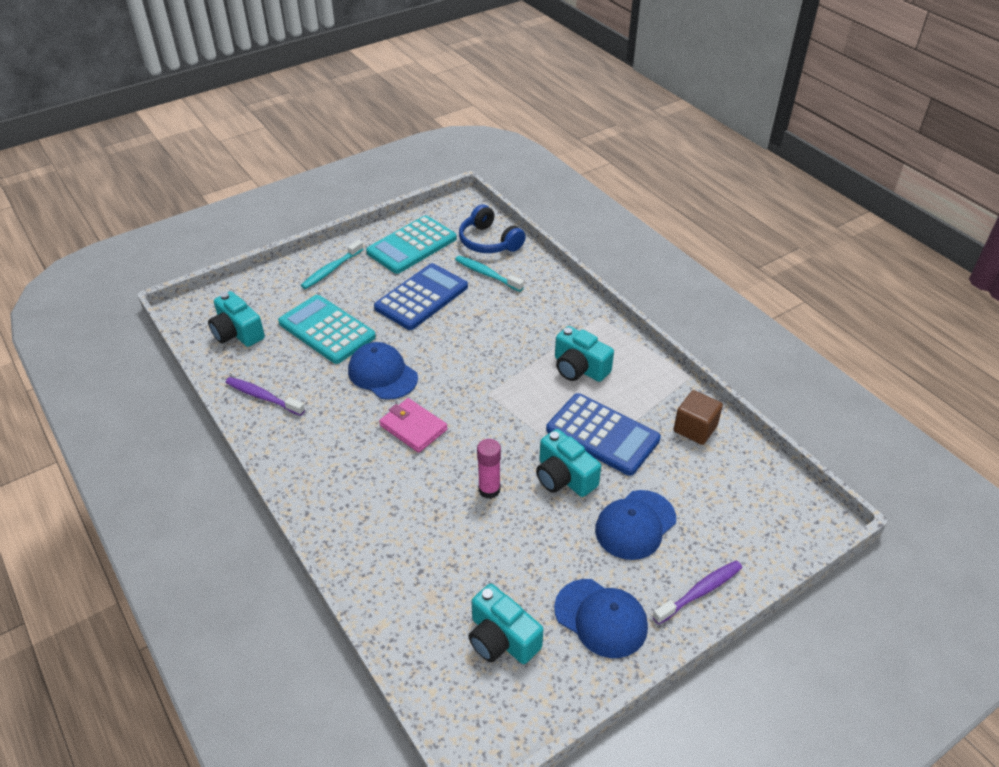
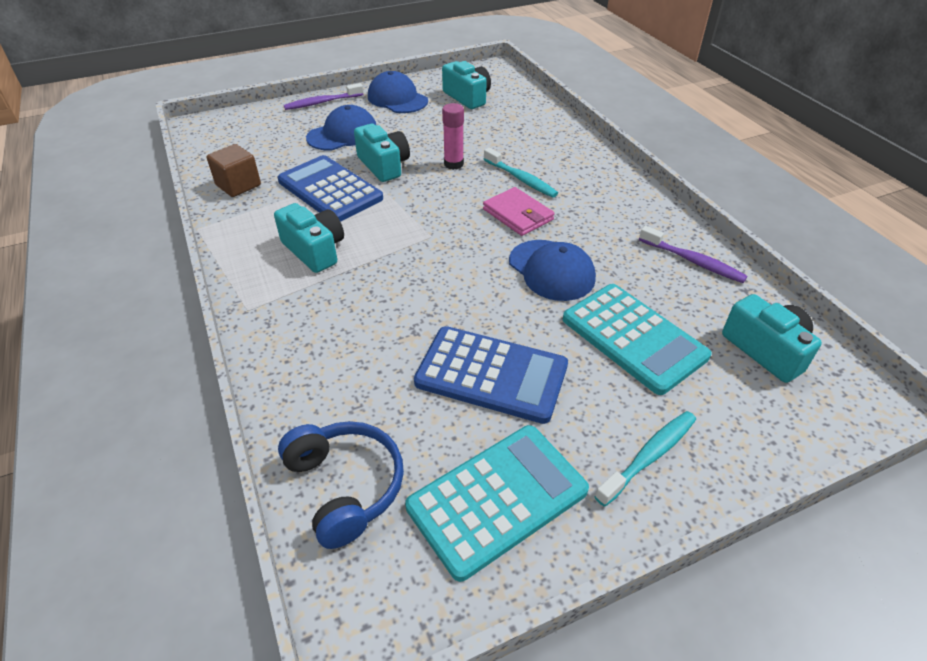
camera: 170 degrees left, 0 degrees up
(421, 297) = (491, 375): blue calculator -> blue calculator turned 120 degrees counterclockwise
(487, 274) = (376, 406): turquoise toothbrush -> turquoise toothbrush (521, 179)

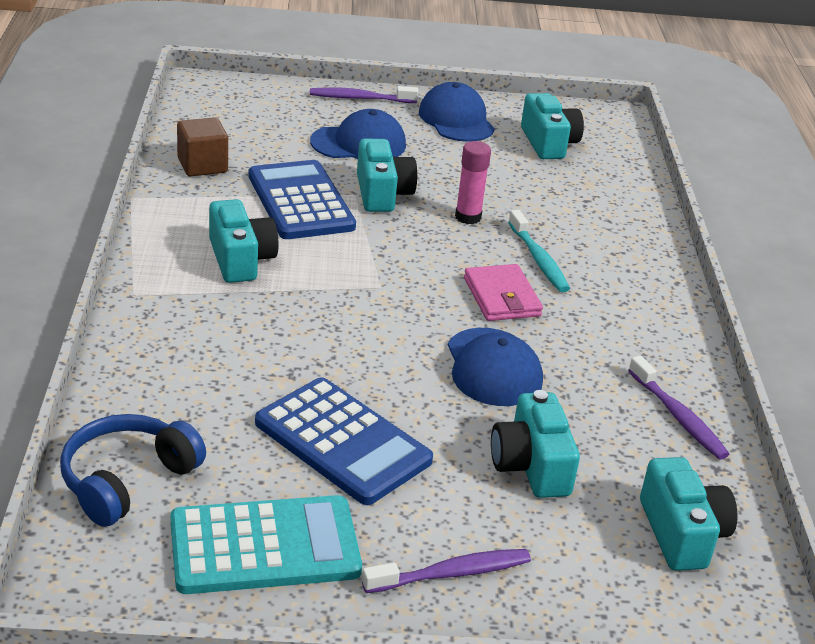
camera: 20 degrees right, 10 degrees down
(345, 486) = (127, 480): blue headphones -> blue headphones turned 135 degrees counterclockwise
(633, 338) = (531, 465): turquoise calculator -> turquoise camera
(649, 456) = (451, 573): turquoise toothbrush -> purple toothbrush

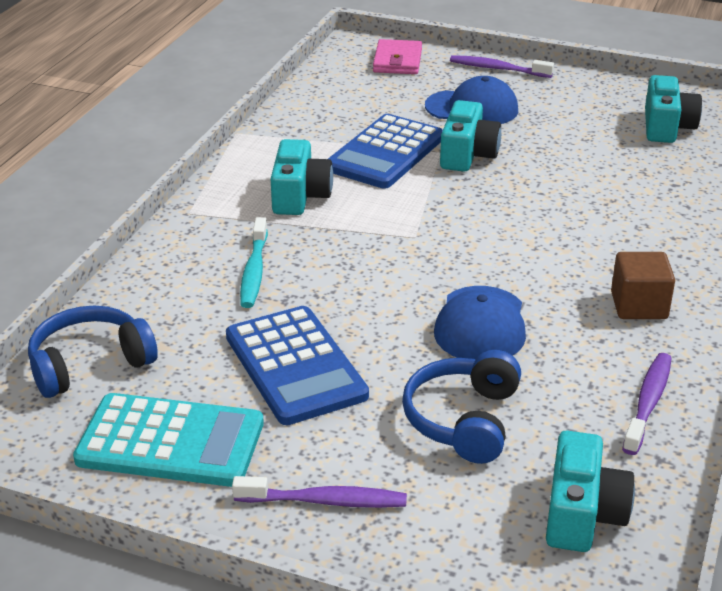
camera: 25 degrees right, 0 degrees up
(202, 165) = (314, 112): brown cube -> brown cube (639, 306)
(300, 201) = (385, 153): blue calculator -> blue calculator turned 150 degrees counterclockwise
(456, 120) = (582, 96): blue cap -> none
(468, 217) = (539, 185): pink glue stick -> none
(501, 297) = (529, 262): pink wallet -> pink wallet (397, 61)
(531, 465) = (463, 420): turquoise camera -> blue headphones
(538, 259) = (589, 233): turquoise toothbrush -> turquoise toothbrush (254, 271)
(678, 417) = (648, 402): purple toothbrush -> purple toothbrush turned 150 degrees counterclockwise

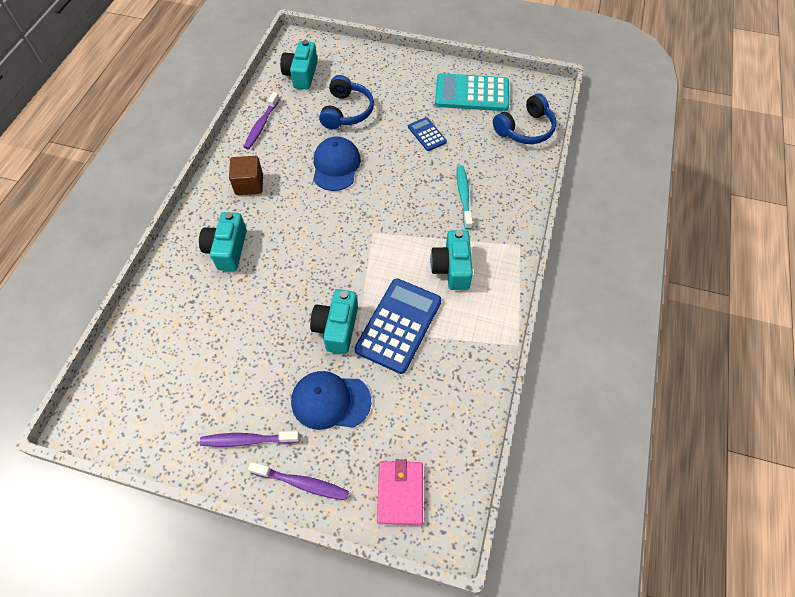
camera: 175 degrees right, 25 degrees up
(295, 366) = (427, 134): blue calculator -> blue calculator, size x0.51
(325, 501) = (402, 73): purple toothbrush -> purple toothbrush (247, 440)
(666, 127) = (171, 382): turquoise camera -> turquoise camera (227, 249)

